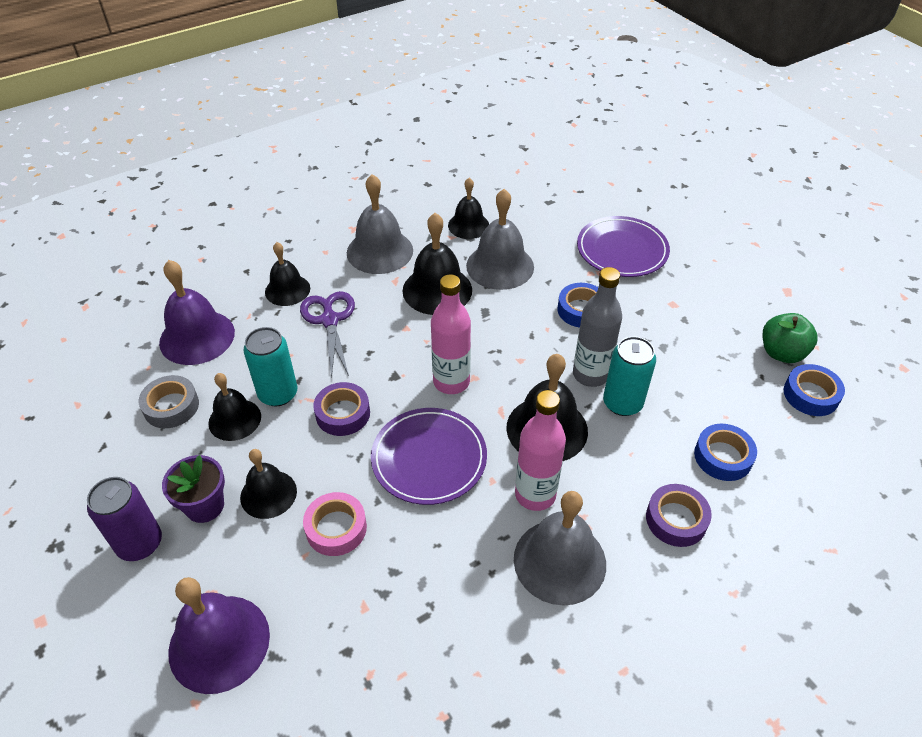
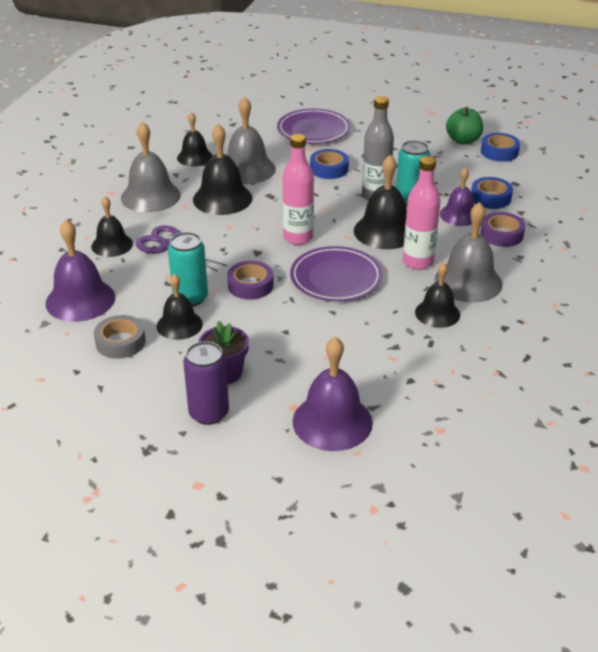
camera: 40 degrees left, 10 degrees down
(268, 494) = (259, 345): black bell -> black bell (437, 313)
(336, 528) = (326, 336): pink tape -> none
(656, 458) = (459, 215): none -> purple bell

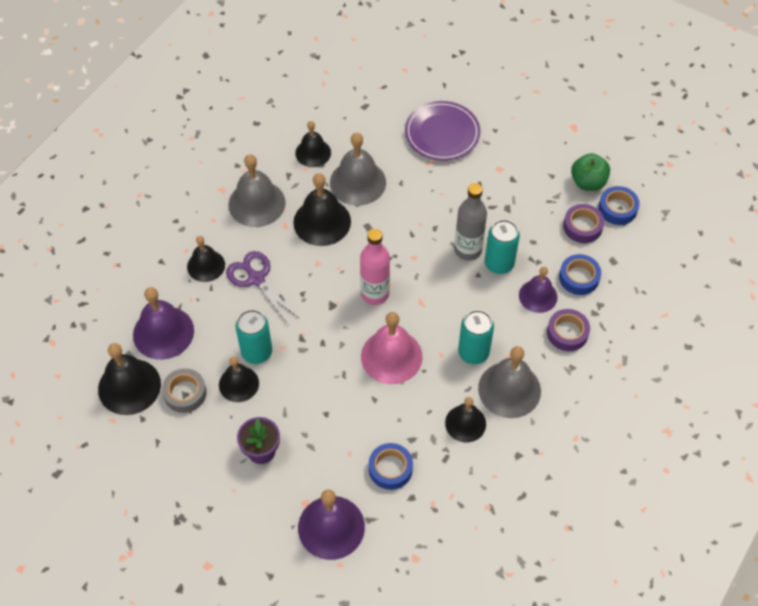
camera: 15 degrees right, 20 degrees up
(209, 413) = (235, 493): purple can -> none
(250, 285) = (313, 348): purple tape -> purple tape (582, 227)
(329, 169) = (437, 199): blue tape -> blue tape (390, 469)
(336, 278) = (391, 356): purple plate -> pink bell
(384, 231) = (458, 303): black bell -> black bell (129, 386)
(418, 262) = (473, 352): pink bottle -> turquoise can

